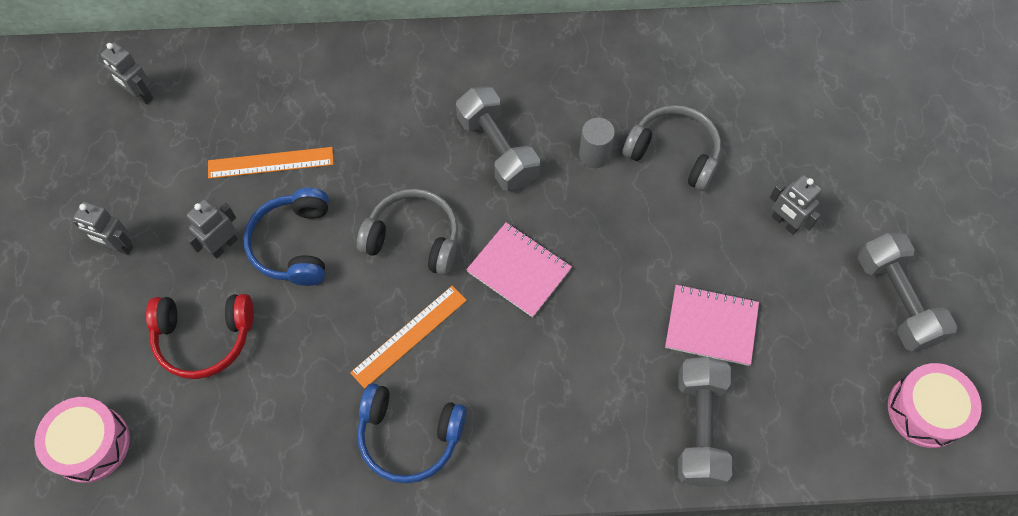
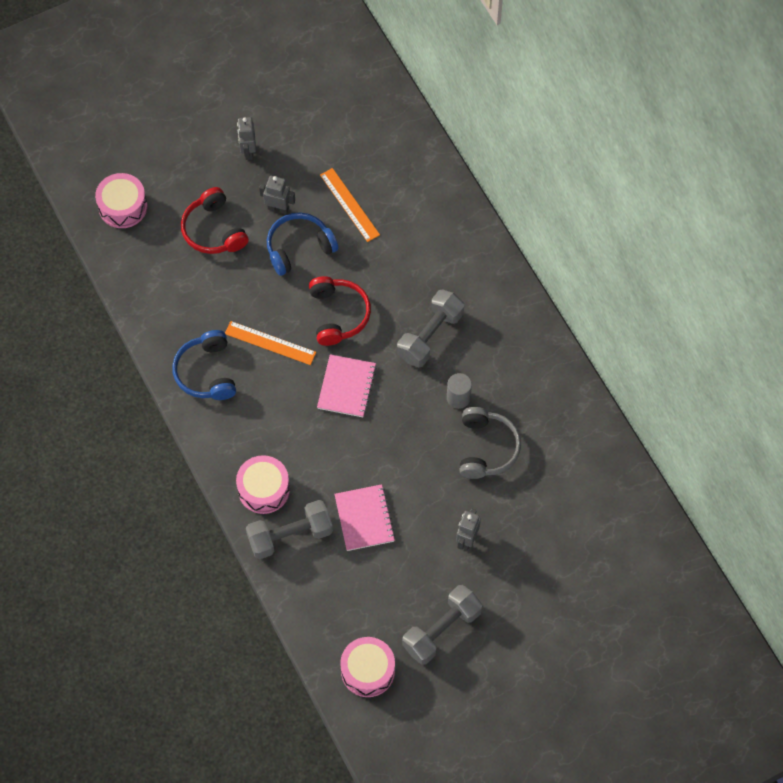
camera: 65 degrees right, 0 degrees up
(140, 95) = (359, 103): grey robot -> none
(413, 239) = (338, 315): grey headphones -> red headphones
(617, 433) = (263, 489): none -> pink drum

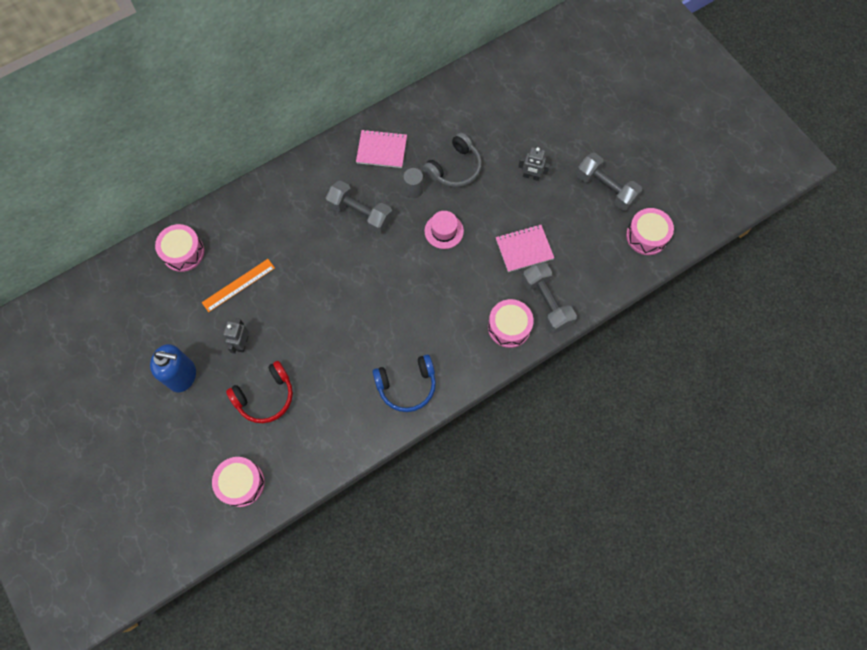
camera: 95 degrees left, 5 degrees up
(248, 151) = (182, 376): grey robot -> blue soap dispenser
(270, 343) = (375, 336): orange ruler -> none
(299, 248) = (282, 322): blue headphones -> none
(338, 315) = (345, 285): red headphones -> none
(346, 387) = (411, 272): pink notebook -> pink notebook (381, 150)
(396, 149) = (183, 252): none -> pink drum
(398, 428) = (444, 231): none -> pink hat
(486, 448) = (454, 168): grey headphones -> grey headphones turned 135 degrees clockwise

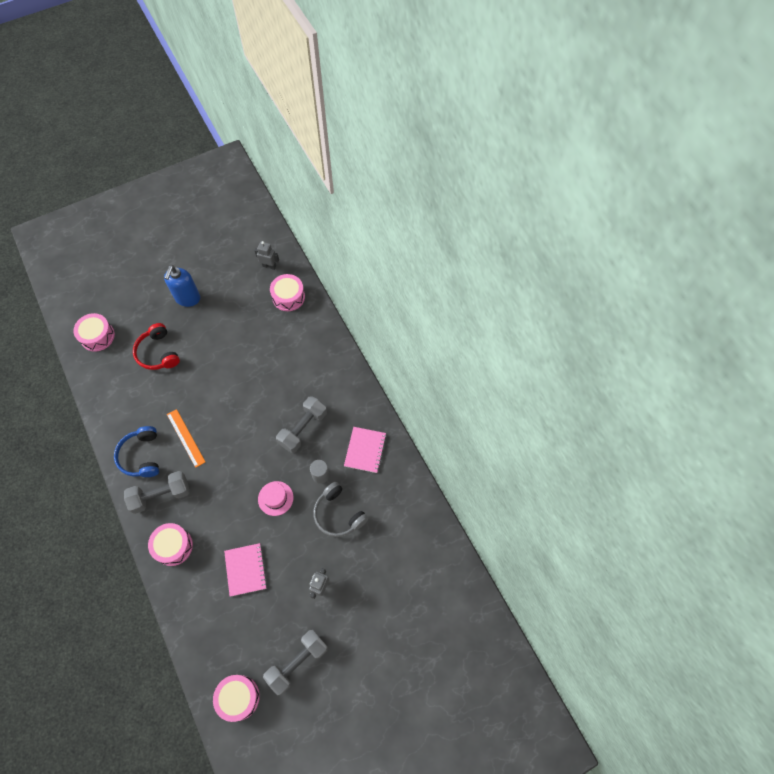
camera: 95 degrees right, 5 degrees down
(238, 285) = (253, 335): orange ruler -> orange ruler (185, 438)
(242, 343) = (204, 337): grey robot -> grey robot (269, 266)
(546, 302) = (189, 584): grey dumbbell -> grey dumbbell (161, 495)

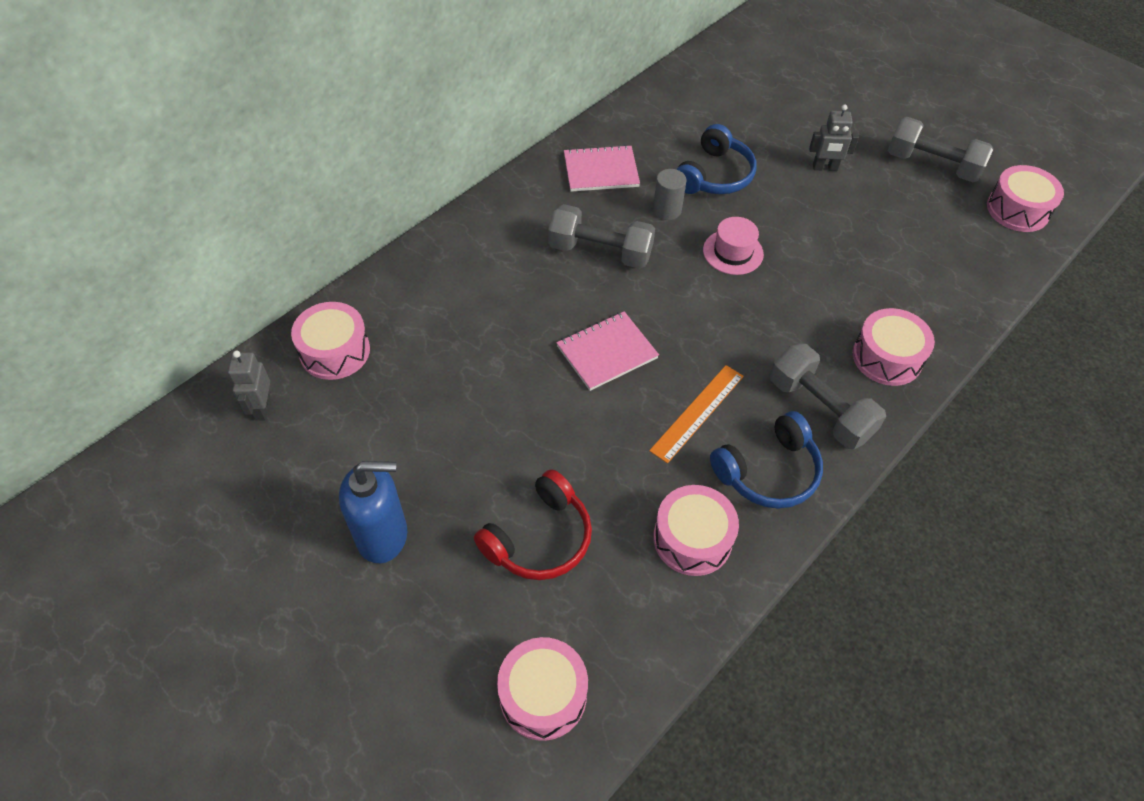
camera: 110 degrees left, 10 degrees down
(127, 411) = (692, 539): none -> pink drum
(245, 570) = (858, 254): pink notebook -> pink notebook (607, 352)
(338, 514) = (714, 175): grey headphones -> blue headphones

